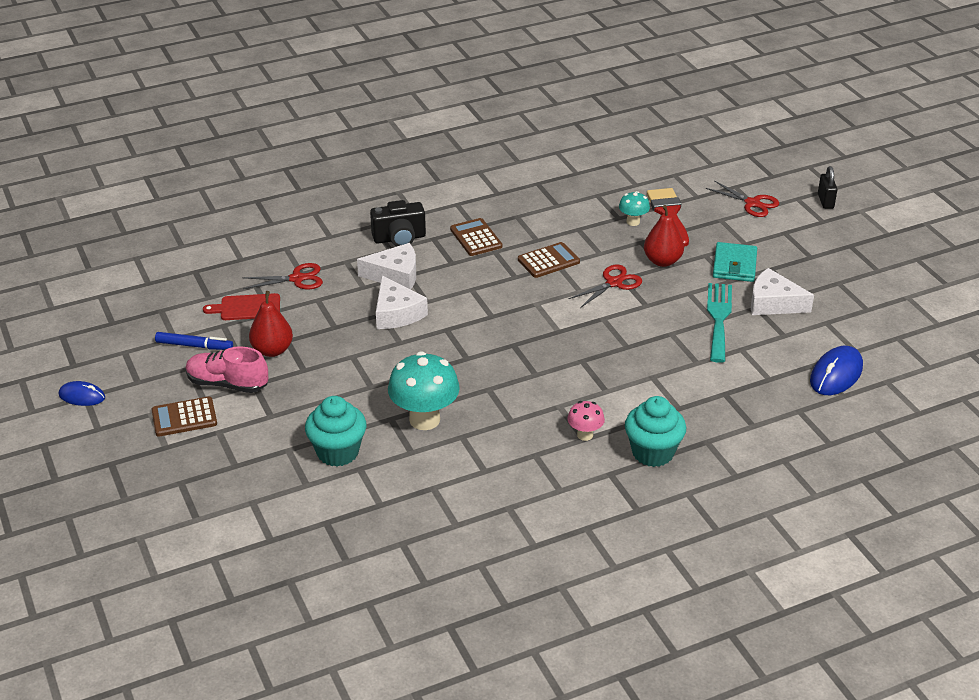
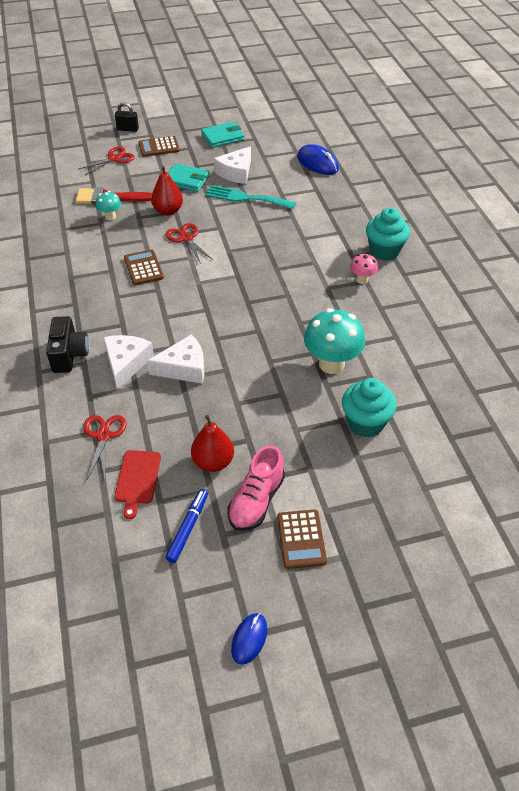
camera: 80 degrees left, 10 degrees up
(476, 238) = (92, 305): brown calculator -> brown calculator (159, 147)
(853, 281) = (222, 137): none -> turquoise wallet

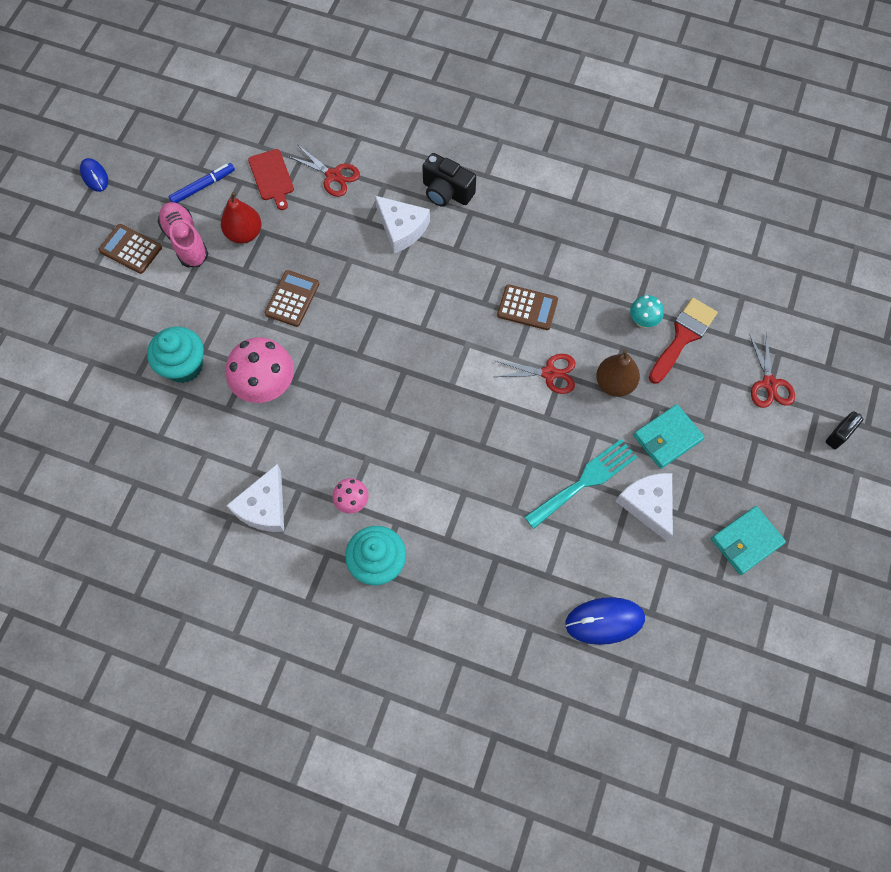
camera: 125 degrees right, 20 degrees up
(137, 479) = (272, 177): red cutting board -> red cutting board turned 150 degrees counterclockwise
(159, 147) = (767, 448): brown calculator -> brown calculator (292, 299)
(168, 211) = (614, 383): red pear -> brown pear
(183, 368) = (361, 268): white cheese -> white cheese (264, 507)
(188, 528) = (203, 186): blue marker -> blue marker turned 90 degrees counterclockwise
(222, 137) = (746, 541): turquoise wallet -> turquoise wallet turned 45 degrees clockwise
(331, 364) = (267, 387): turquoise mushroom -> pink mushroom

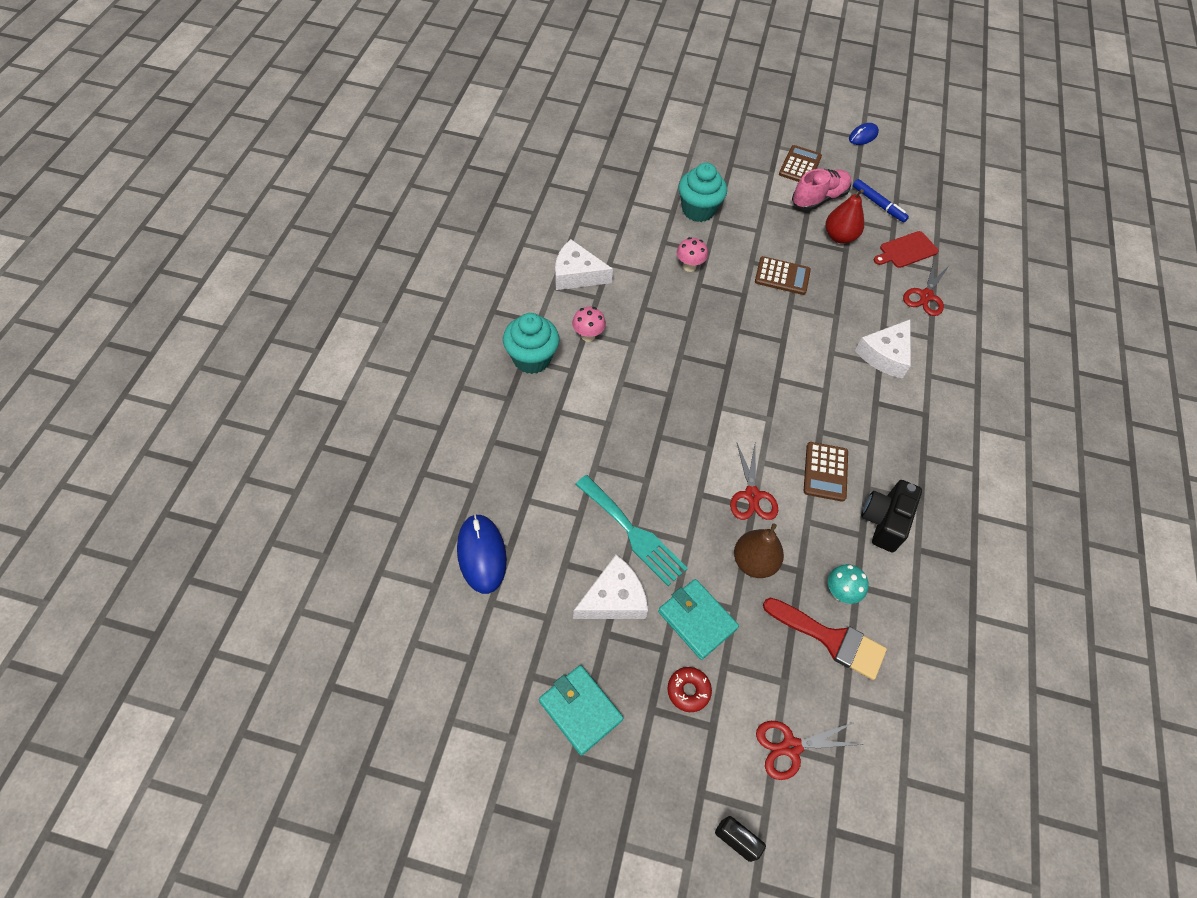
camera: 80 degrees right, 10 degrees down
(267, 387) = (689, 266): pink mushroom -> pink mushroom, size x0.52
(446, 192) = (942, 391): black camera -> black camera (884, 521)
(728, 453) = (688, 691): none -> red donut

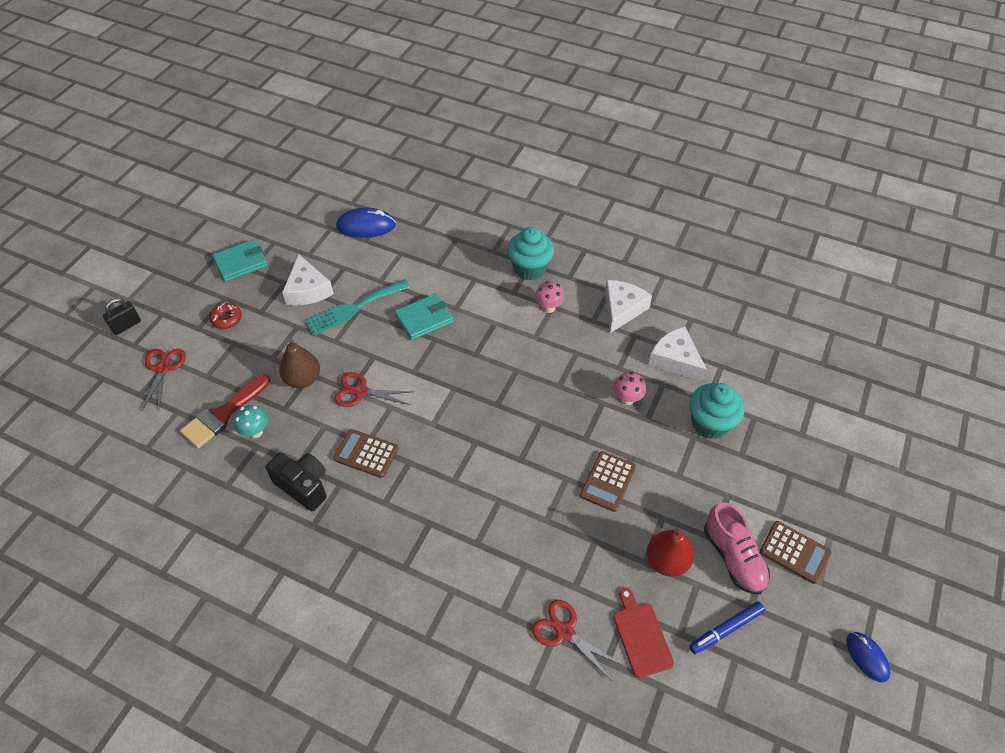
camera: 105 degrees right, 5 degrees down
(697, 620) = (273, 334): turquoise wallet -> turquoise wallet (424, 319)
(885, 355) = (486, 553): white cheese -> white cheese (675, 360)

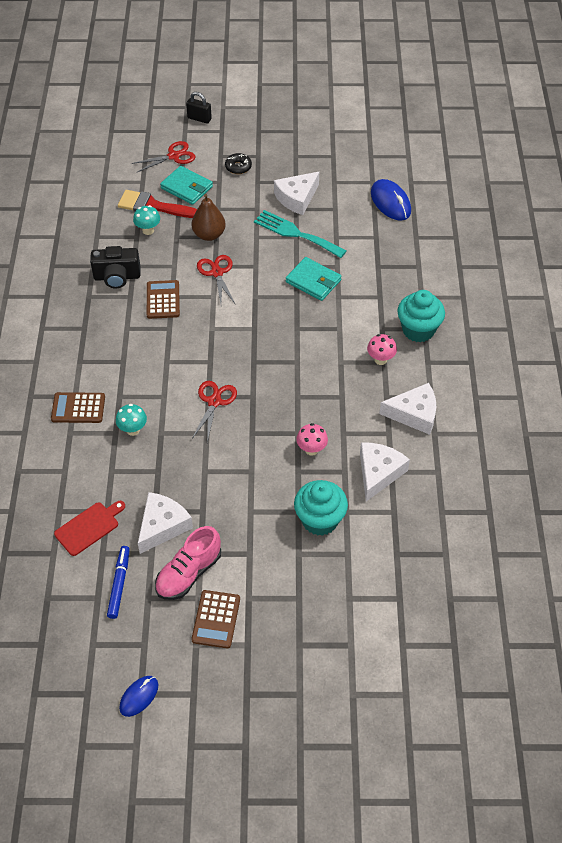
camera: 65 degrees right, 0 degrees up
(227, 319) = (238, 167): red donut -> black donut
(241, 263) = (298, 148): turquoise wallet -> turquoise wallet (187, 187)
(303, 486) = (117, 277): black camera -> black camera turned 75 degrees clockwise
(530, 546) = (133, 430): none -> turquoise mushroom
(564, 632) = (71, 476): red scissors -> red scissors (214, 401)
(608, 481) = (218, 462): brown calculator -> brown calculator (78, 408)
(667, 561) = (162, 526): red pear -> white cheese
(725, 629) = (119, 584): blue marker -> blue marker turned 60 degrees clockwise

